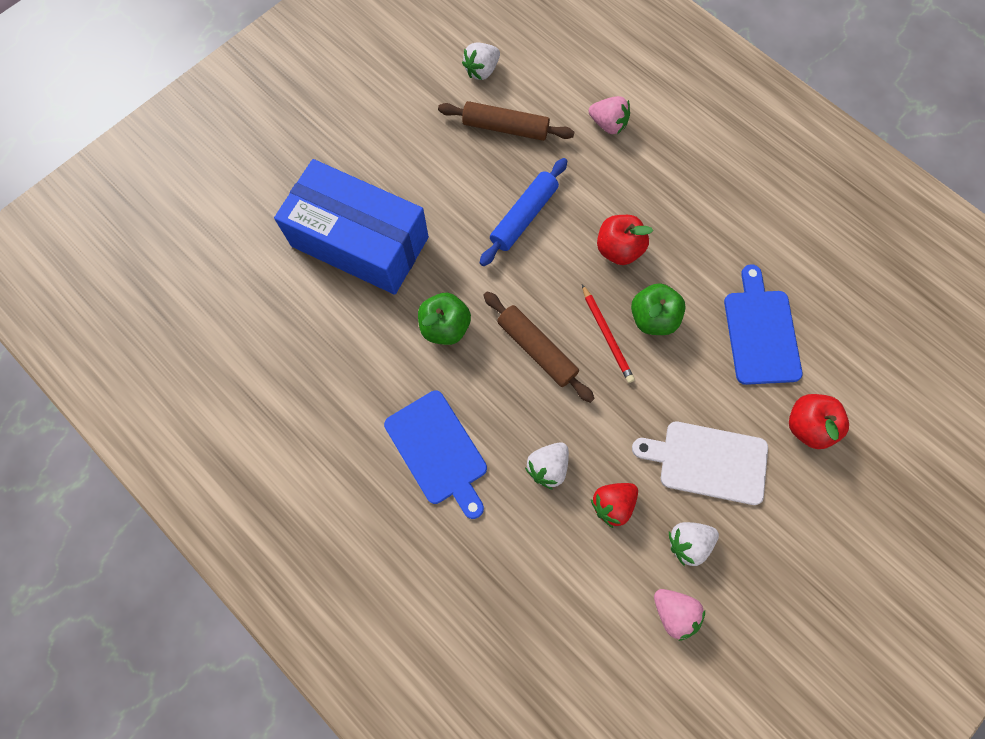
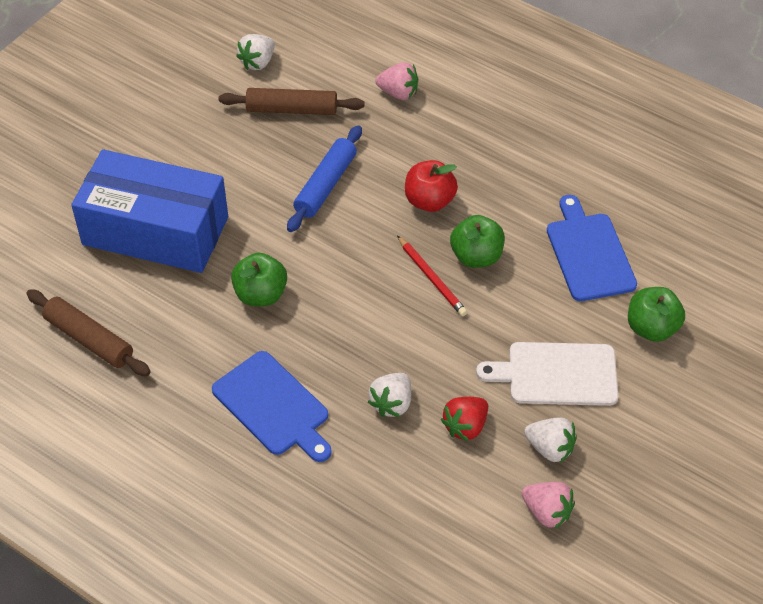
camera: 10 degrees left, 20 degrees down
(536, 350) = (361, 301): brown rolling pin -> brown rolling pin (89, 340)
(688, 542) = (550, 448): white strawberry -> white strawberry turned 120 degrees counterclockwise
(807, 426) = (651, 328): red apple -> green apple

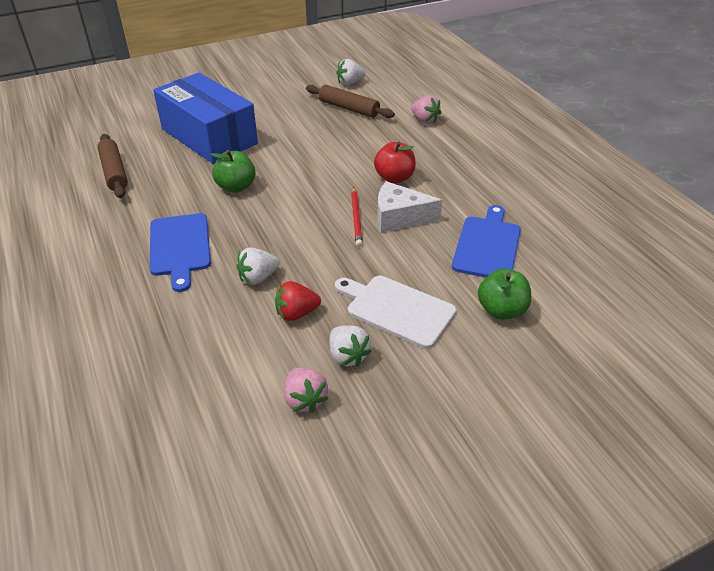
camera: 30 degrees right, 10 degrees down
(325, 185) = (333, 148): blue rolling pin -> none
(476, 256) = (399, 217): green apple -> white cheese

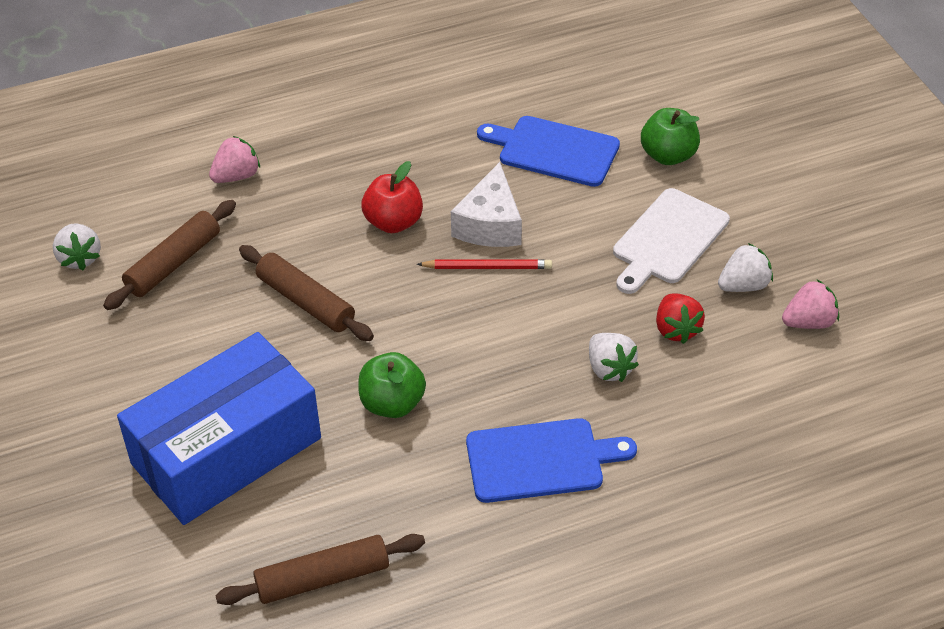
camera: 85 degrees left, 5 degrees up
(320, 151) = (306, 302): none -> brown rolling pin

